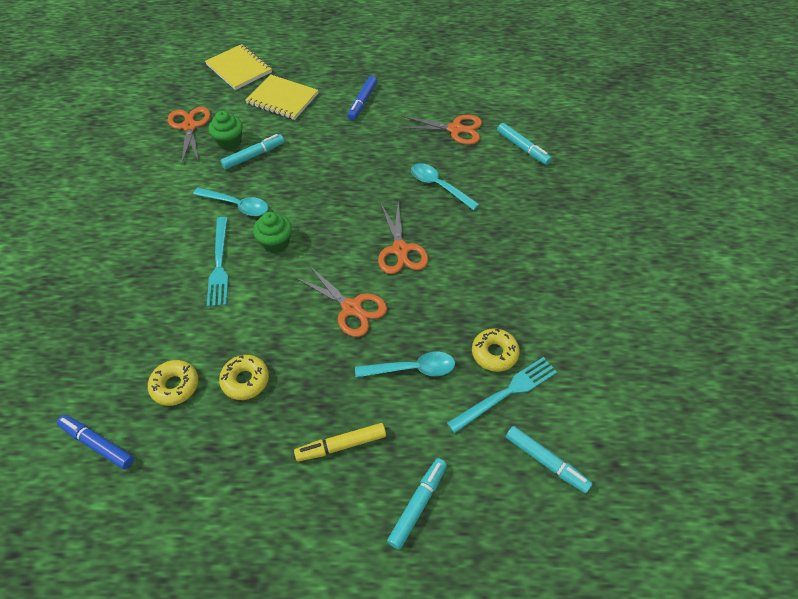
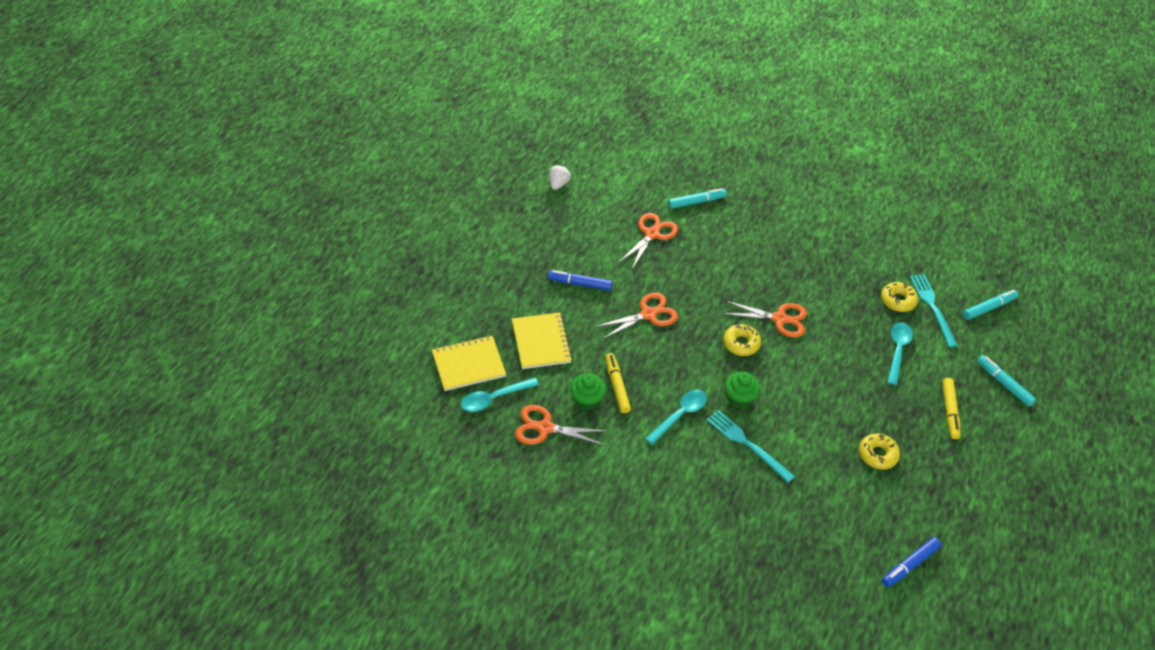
camera: 70 degrees left, 5 degrees down
(175, 386) = (869, 502): yellow donut -> yellow donut (741, 344)
(219, 263) = (748, 444): turquoise fork -> turquoise fork turned 150 degrees counterclockwise
(254, 156) = (617, 386): turquoise marker -> yellow marker
(282, 99) = (541, 342): yellow notebook -> yellow notebook turned 60 degrees counterclockwise
(351, 308) = (829, 368): orange scissors -> orange scissors (648, 314)
(362, 102) = (579, 284): blue marker -> blue marker turned 150 degrees clockwise
(439, 186) = (717, 270): turquoise spoon -> turquoise spoon (494, 398)
(475, 58) = (558, 184): none -> white strawberry

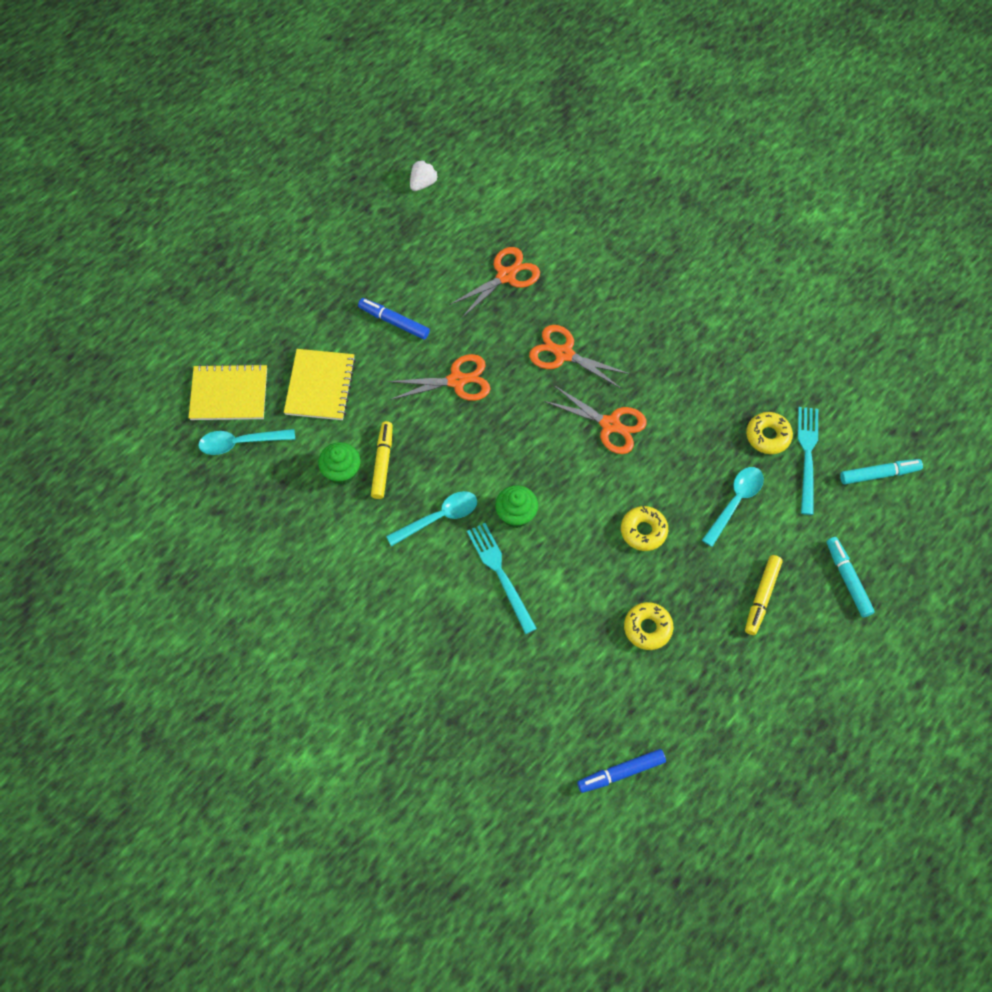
camera: 20 degrees right, 15 degrees up
(545, 428) = (282, 493): orange scissors -> orange scissors (564, 354)
(696, 202) = (578, 244): turquoise marker -> none
(741, 344) = (549, 445): yellow donut -> yellow donut (643, 531)

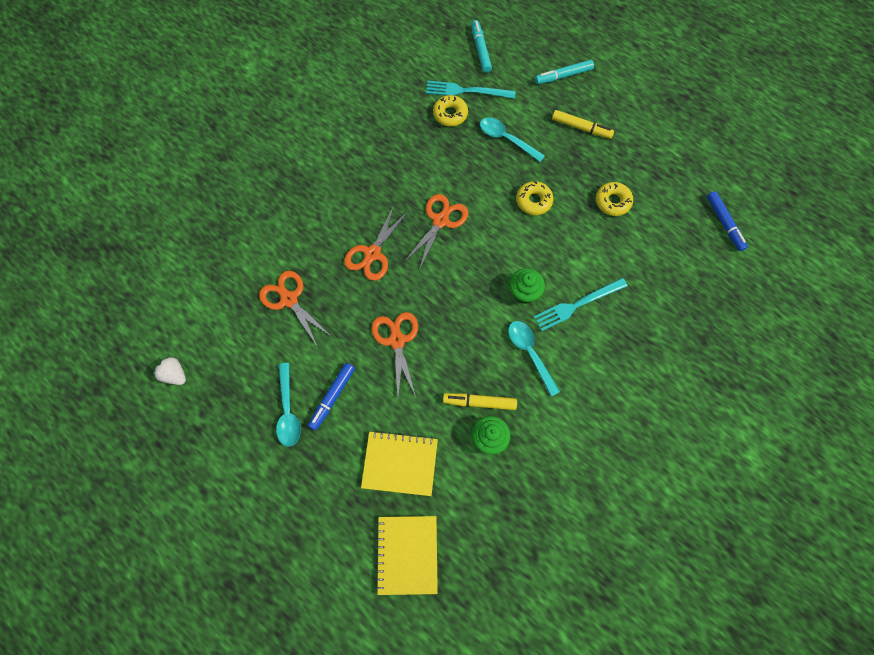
camera: 90 degrees left, 5 degrees up
(240, 443) = (461, 537): turquoise spoon -> turquoise spoon (288, 411)

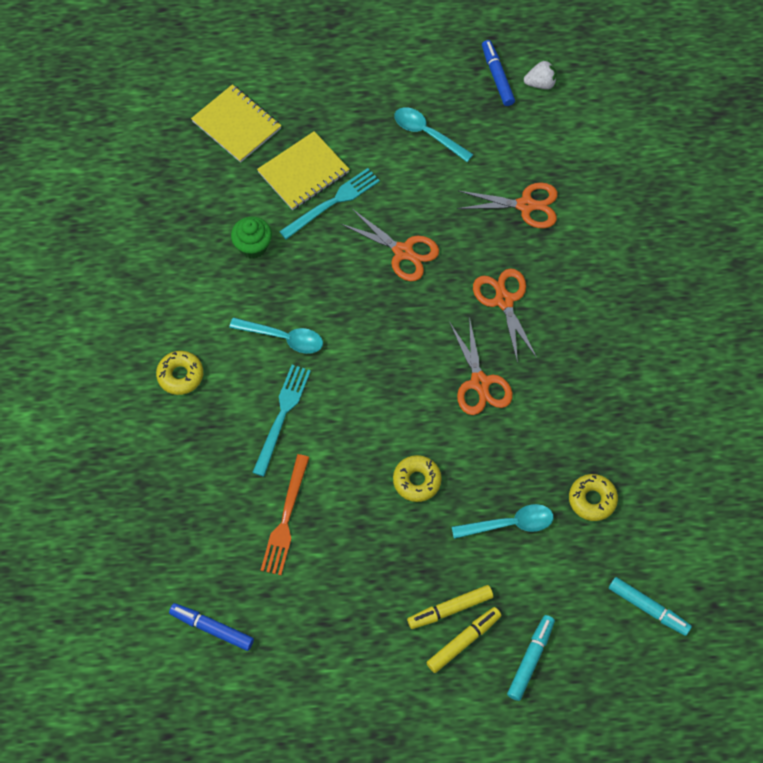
camera: 135 degrees right, 5 degrees down
(332, 397) = (405, 170): blue marker -> blue marker (497, 76)
(467, 91) = (606, 543): turquoise fork -> turquoise fork (332, 203)
(479, 402) = (287, 265): yellow marker -> yellow marker (463, 641)
(524, 292) = (339, 385): green cupcake -> none
(612, 202) = (342, 550): yellow donut -> yellow donut (180, 375)
(629, 245) = (286, 518): none -> orange fork

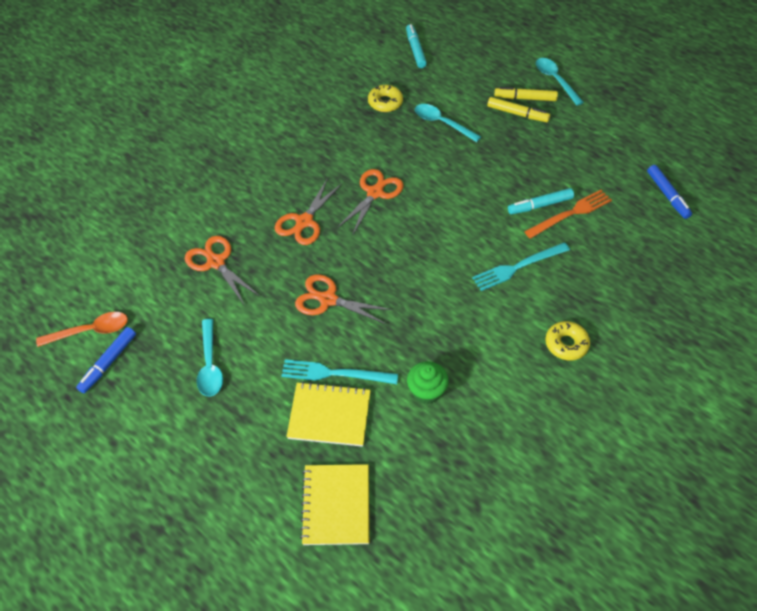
camera: 135 degrees left, 10 degrees down
(283, 338) = (469, 311): turquoise spoon -> turquoise spoon (555, 80)
(403, 252) = (328, 299): orange scissors -> orange scissors turned 60 degrees counterclockwise
(417, 481) = (470, 176): yellow donut -> none
(530, 659) = (498, 71): turquoise marker -> turquoise marker (540, 205)
(540, 83) = (90, 331): white strawberry -> orange spoon

